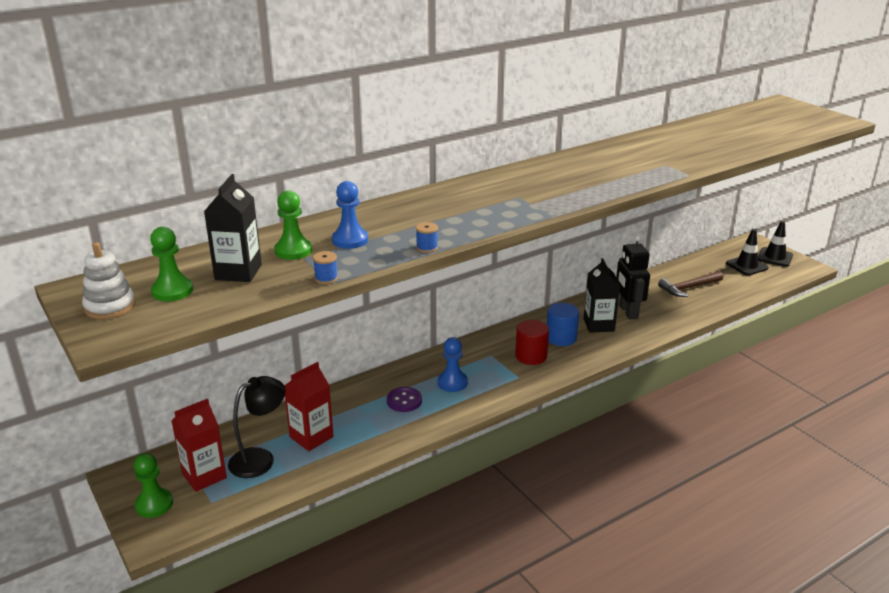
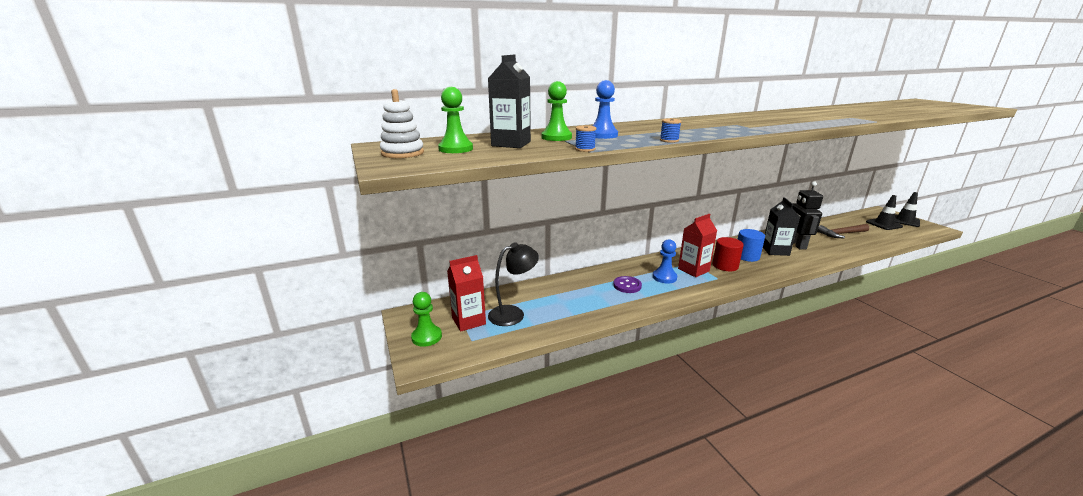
camera: 10 degrees right, 5 degrees down
(311, 437) = (554, 303): red carton -> red carton (693, 270)

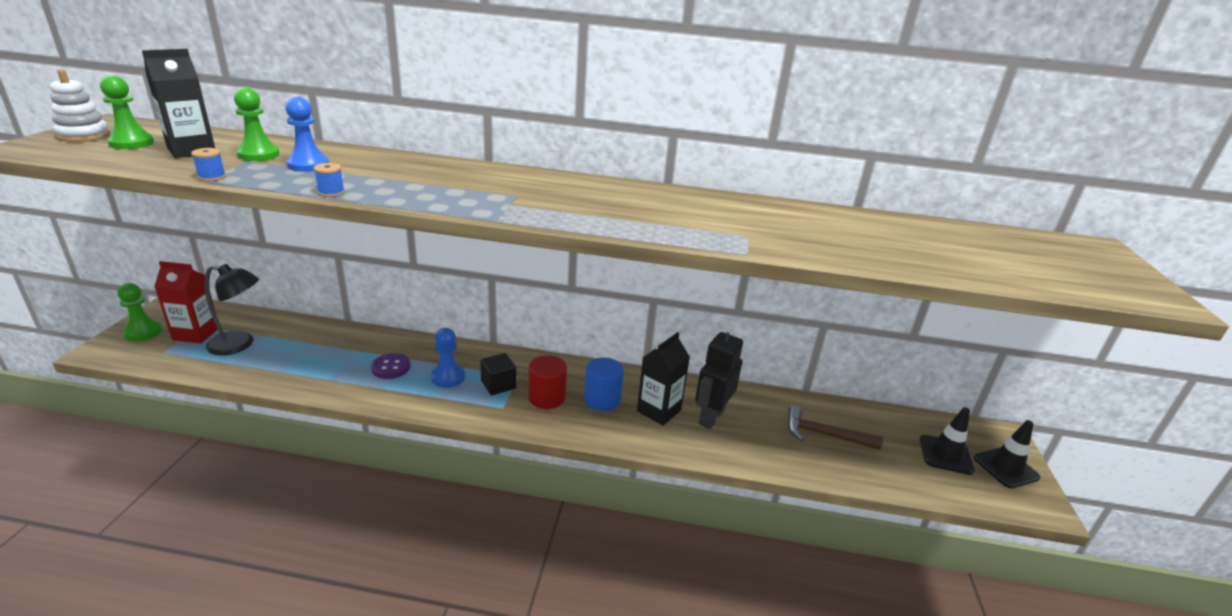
camera: 30 degrees right, 5 degrees up
(693, 270) = (498, 384): red carton -> black cube

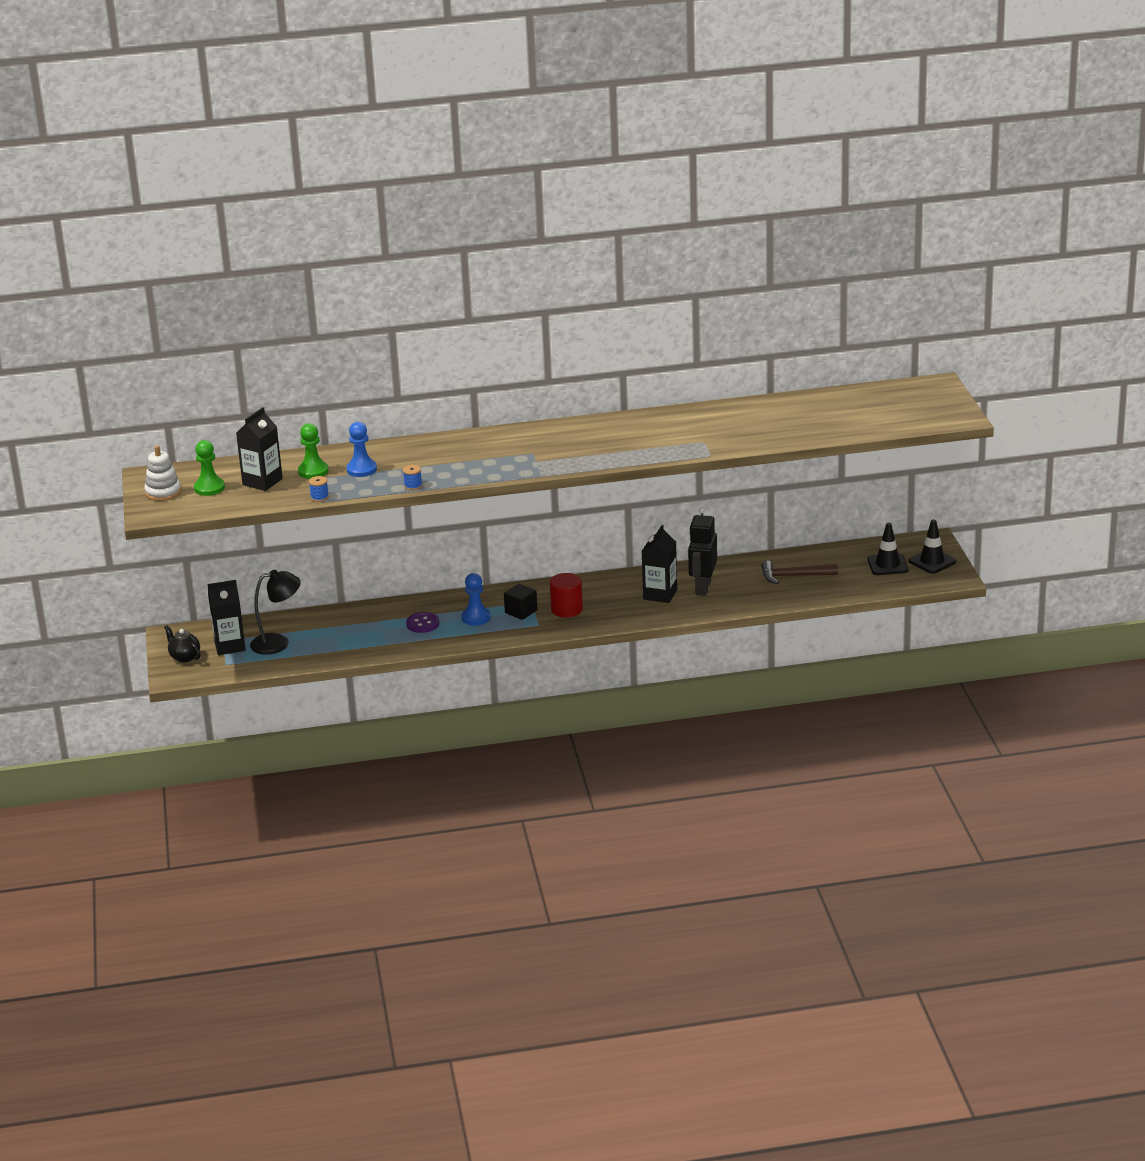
camera: 15 degrees left, 0 degrees up
(143, 332) = (184, 657): green pawn -> black teapot
(196, 334) = (230, 646): red carton -> black carton
(602, 399) = (611, 599): blue cylinder -> none

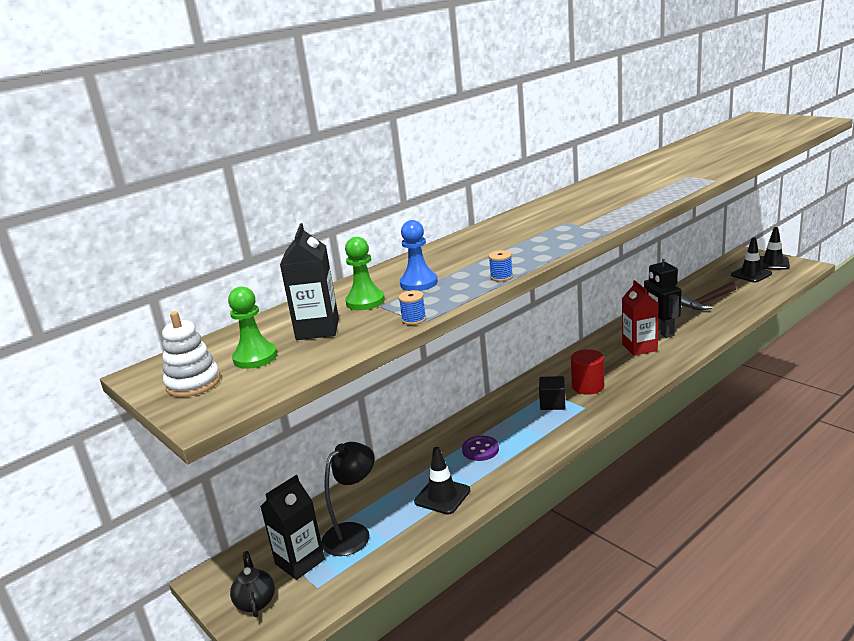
camera: 30 degrees left, 5 degrees down
(184, 657) = (255, 602): black teapot -> black teapot turned 60 degrees clockwise
(358, 643) = (442, 496): none -> black traffic cone
(476, 618) = (521, 424): blue pawn -> none
(660, 594) = (639, 347): black carton -> red carton

